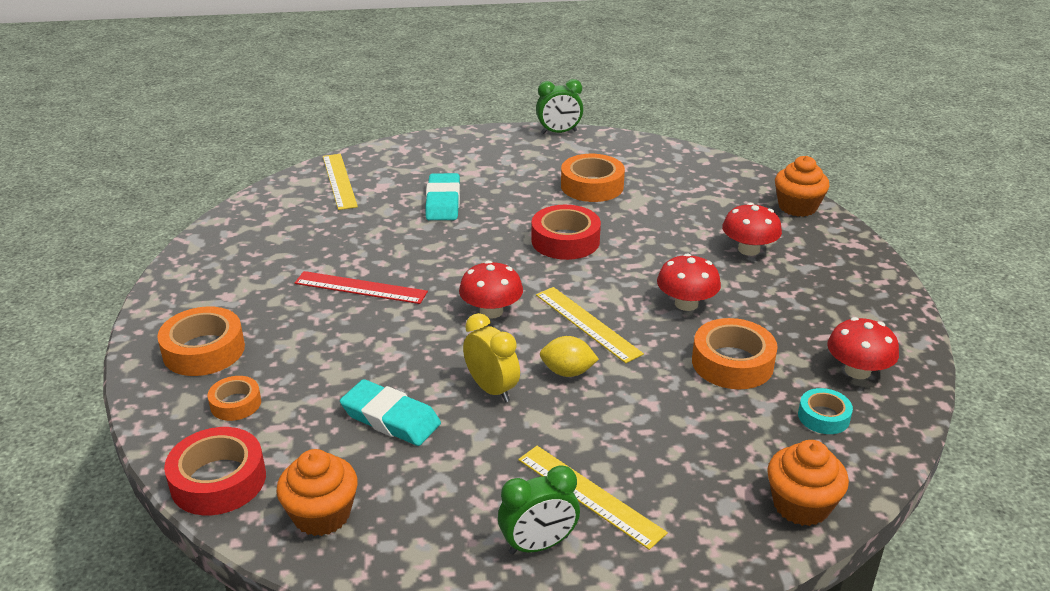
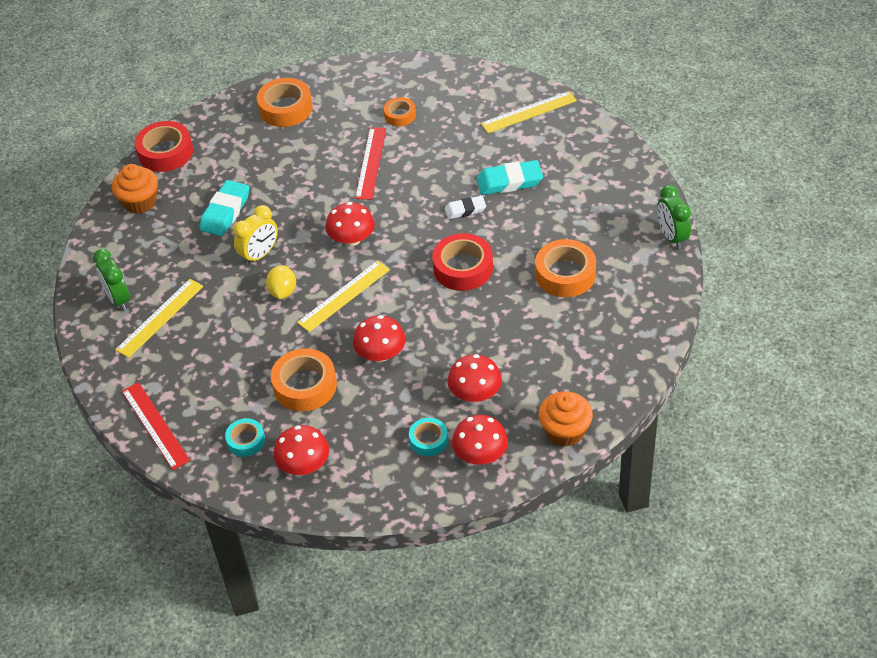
camera: 85 degrees right, 15 degrees up
(235, 404) = (233, 139): orange tape -> orange tape (400, 115)
(474, 231) = (465, 210): none -> white eraser
(801, 505) = (155, 425): orange cupcake -> red ruler
(813, 282) = (428, 440): none -> turquoise tape
(830, 254) = (480, 454): none -> red mushroom

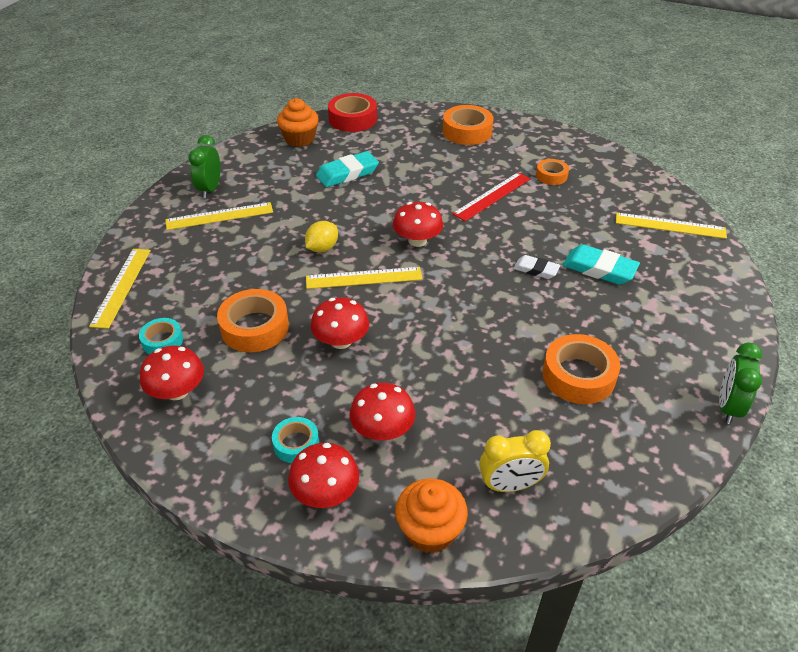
camera: 35 degrees right, 5 degrees down
(155, 425) = (121, 286): red ruler -> yellow ruler
(259, 255) = (336, 214): yellow clock -> yellow clock (510, 485)
(463, 268) = (486, 314): red tape -> none

